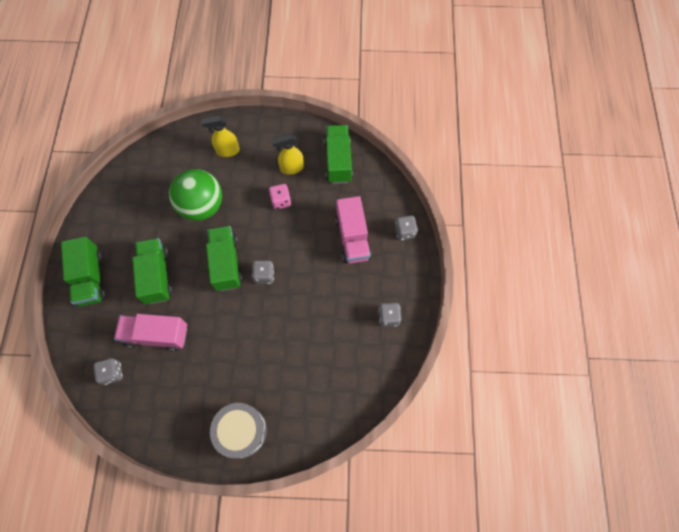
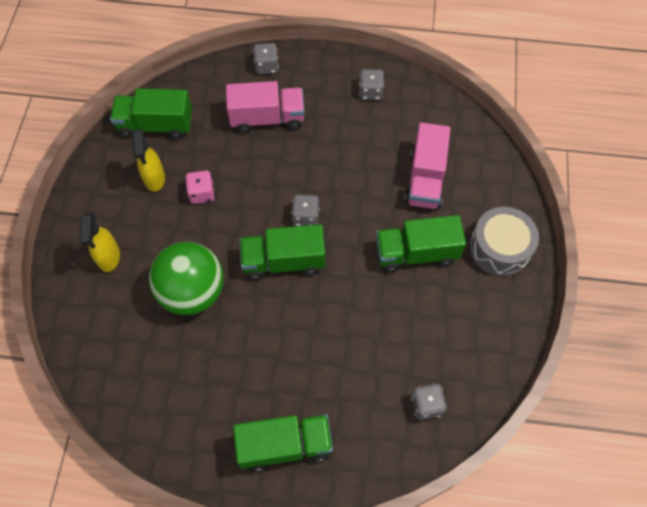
camera: 85 degrees left, 5 degrees down
(157, 276) = (291, 350): green truck -> green truck (416, 253)
(157, 335) = (376, 348): pink truck -> pink truck (425, 179)

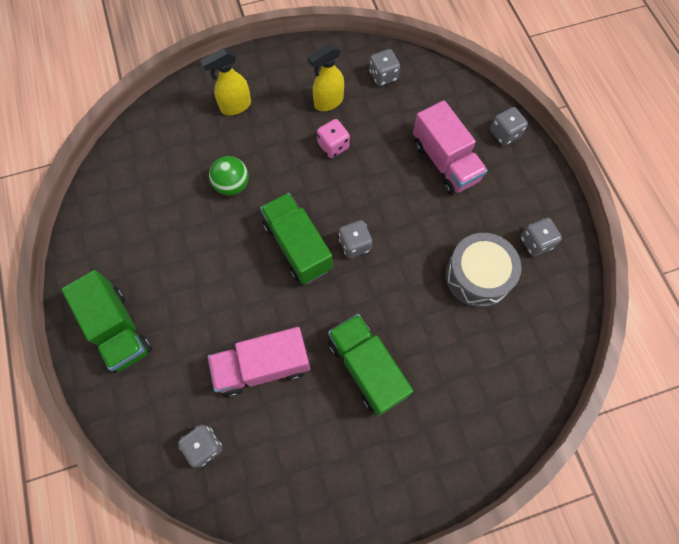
camera: 65 degrees right, 5 degrees up
(156, 125) = (383, 76): green truck -> grey dice
(192, 292) = (232, 185): green ball -> green ball, size x0.55
(425, 179) = (460, 342): pink truck -> pink truck (263, 366)
(499, 248) = (417, 457): grey drum -> grey drum (477, 276)

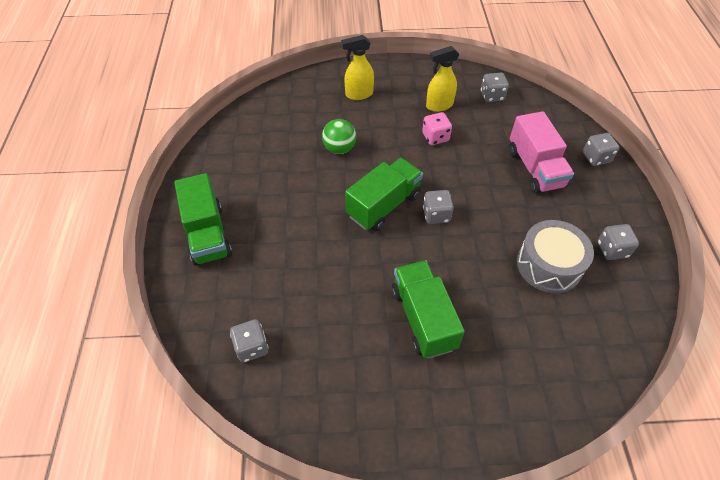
camera: 15 degrees right, 15 degrees down
(263, 366) = (325, 293): pink truck -> none
(297, 246) = (384, 205): green truck -> green truck turned 60 degrees clockwise

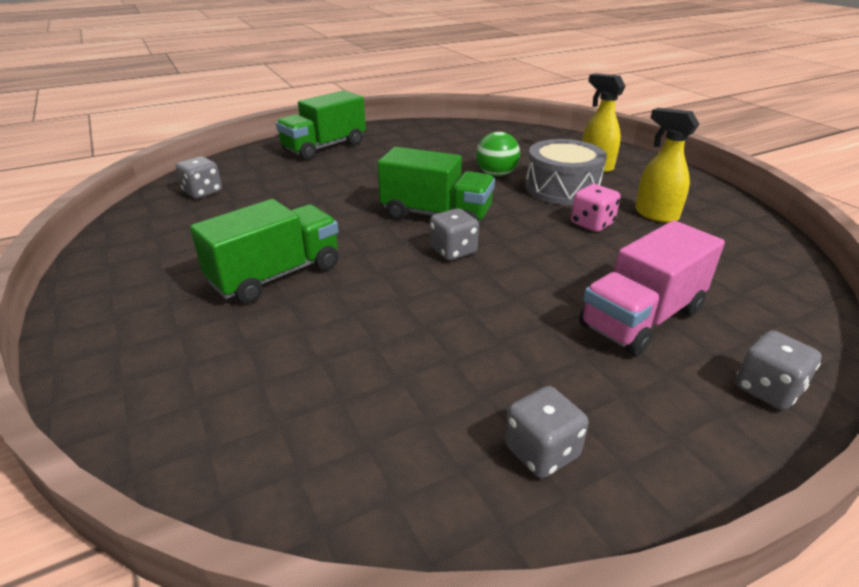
camera: 65 degrees right, 20 degrees down
(492, 96) = (743, 249): grey dice -> none
(549, 265) = (439, 370): grey drum -> grey drum (562, 188)

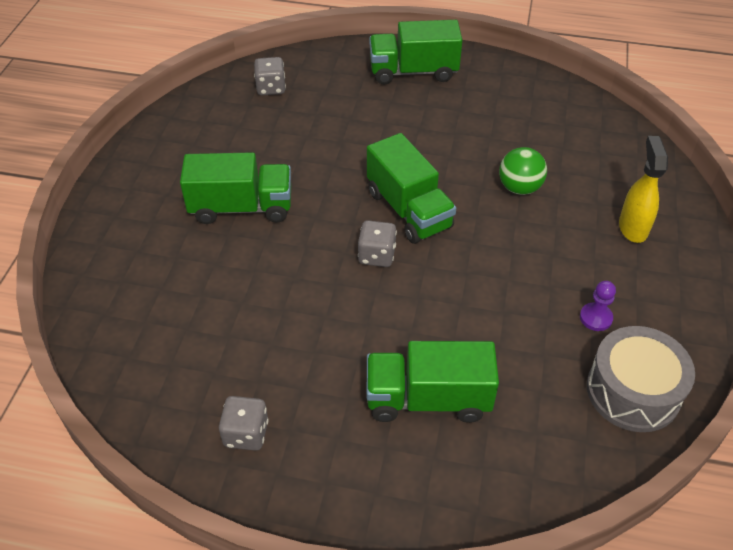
camera: 40 degrees right, 15 degrees up
(562, 188) = (555, 238): grey drum -> grey drum (633, 391)
(592, 224) = (522, 293): pink dice -> none
(641, 318) = (428, 399): pink truck -> green truck
(655, 214) = (595, 318): yellow spray bottle -> purple pawn
(767, 389) = (428, 502): grey dice -> none

